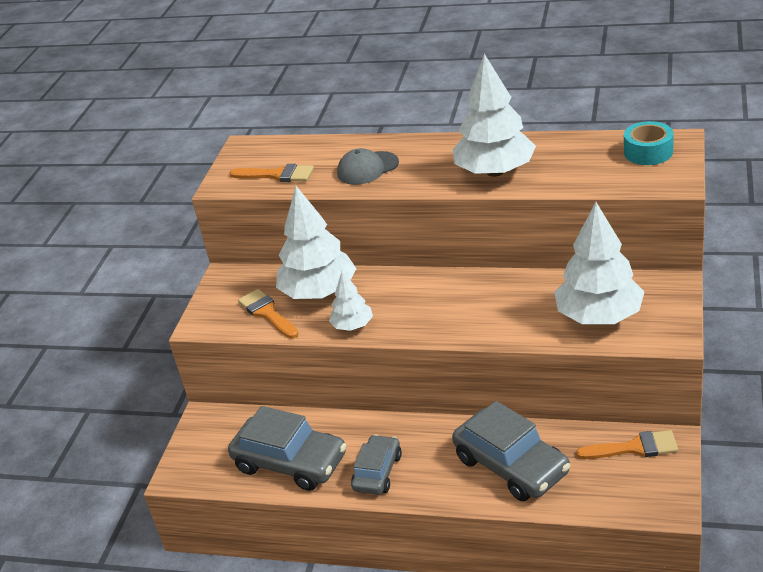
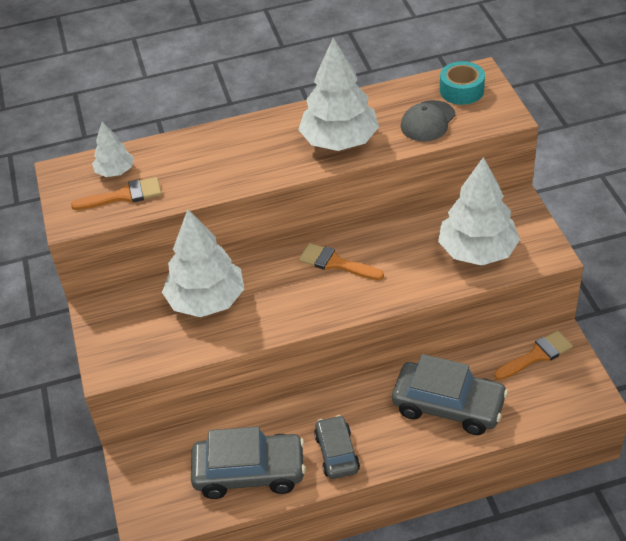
camera: 30 degrees left, 10 degrees up
(267, 313) = (169, 337): orange brush -> orange brush (335, 263)
(352, 326) = (264, 325): white tree -> white tree (115, 171)
(367, 168) = (213, 166): grey cap -> grey cap (428, 121)

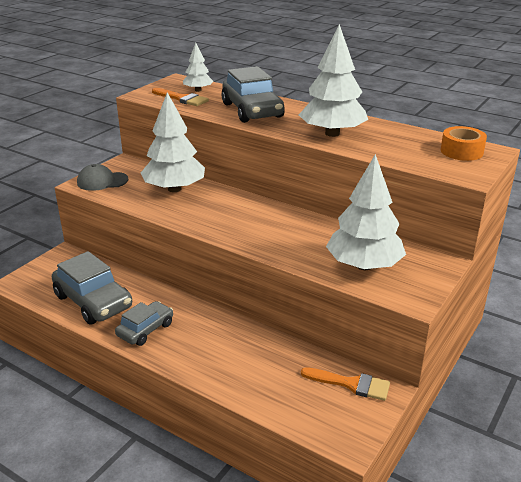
camera: 45 degrees right, 15 degrees down
(335, 263) = (267, 216): orange brush -> none
(428, 121) = (406, 152): grey cap -> grey cap (102, 181)
(448, 405) = (245, 361): grey car -> grey car (252, 110)
(461, 90) = (461, 151): turquoise tape -> orange tape

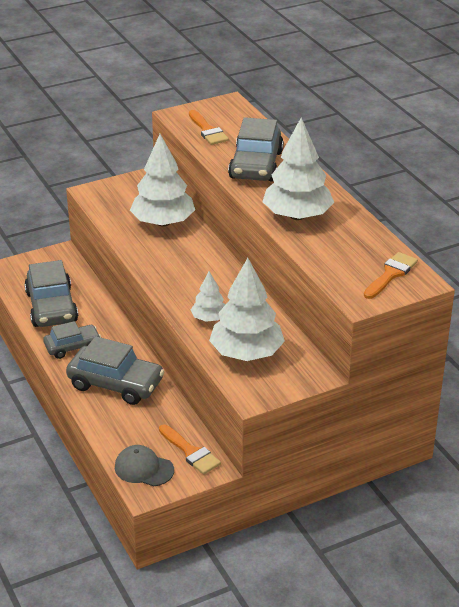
camera: 30 degrees right, 5 degrees up
(102, 181) = (109, 194): grey cap -> grey cap (144, 468)
(198, 90) = (234, 123): white tree -> white tree (209, 318)
(219, 348) = (116, 384): none -> grey car
(461, 151) = (391, 274): orange tape -> orange brush

